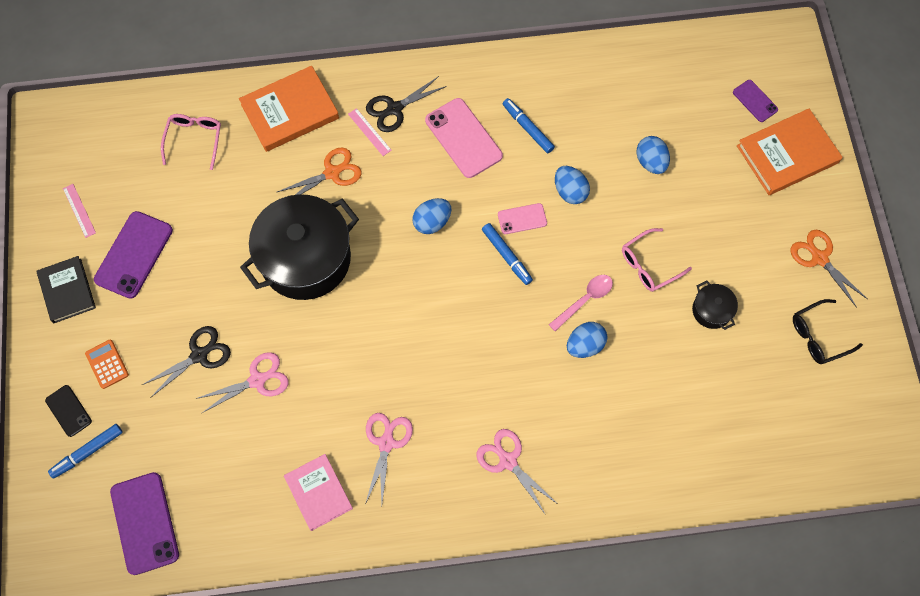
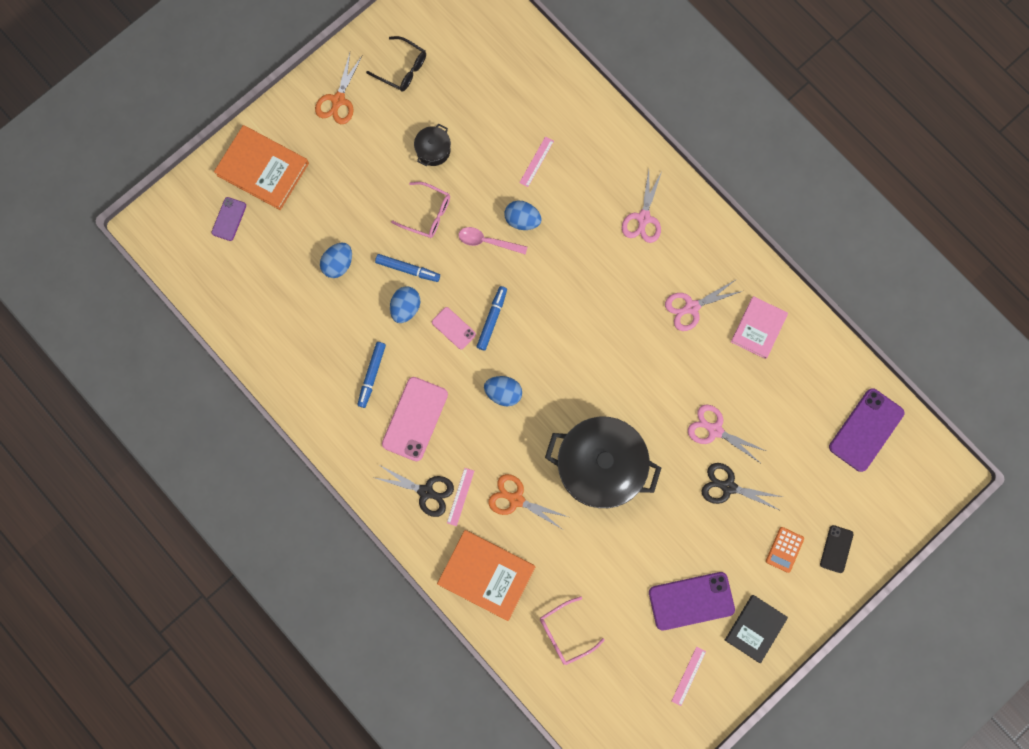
camera: 125 degrees left, 10 degrees up
(87, 452) = (852, 510): blue marker -> blue marker (408, 269)
(636, 398) = (536, 161): none -> pink ruler

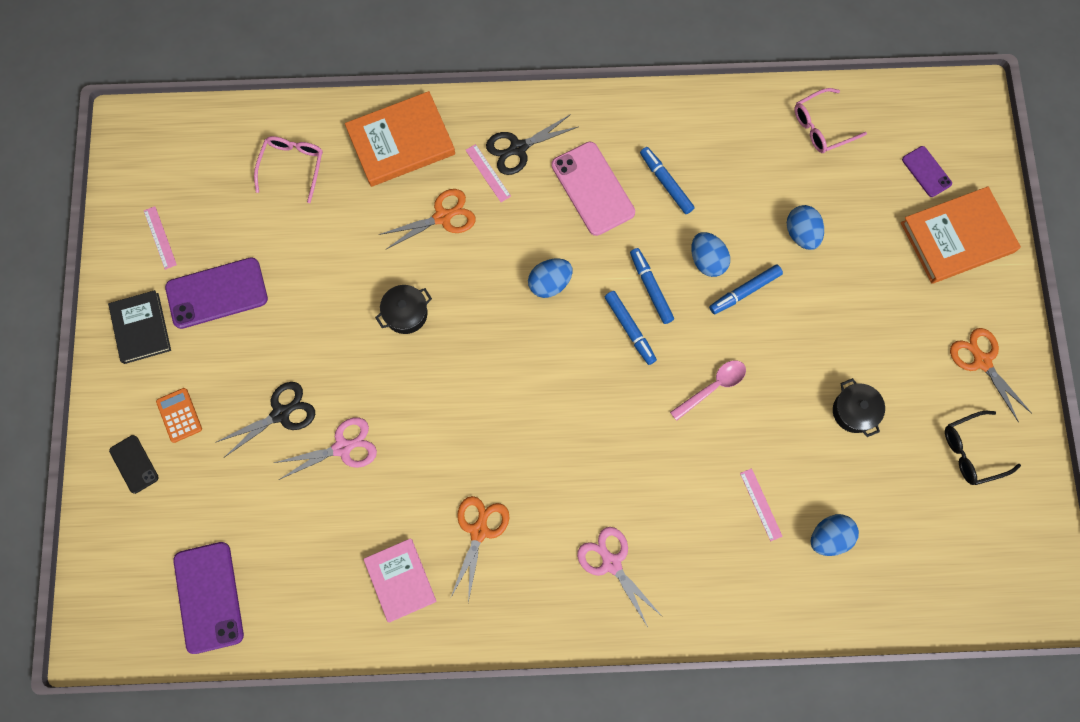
camera: 130 degrees right, 5 degrees down
(427, 214) = (788, 353): pink glasses -> pink glasses (821, 127)
(453, 328) = (650, 288): pink phone -> blue marker
(522, 220) = (708, 439): blue egg -> blue egg (829, 537)
(600, 466) = (406, 314): black pot -> black pot, size x0.43
(691, 307) = (479, 531): pink scissors -> orange scissors
(691, 600) = (217, 293): purple phone -> purple phone turned 45 degrees clockwise

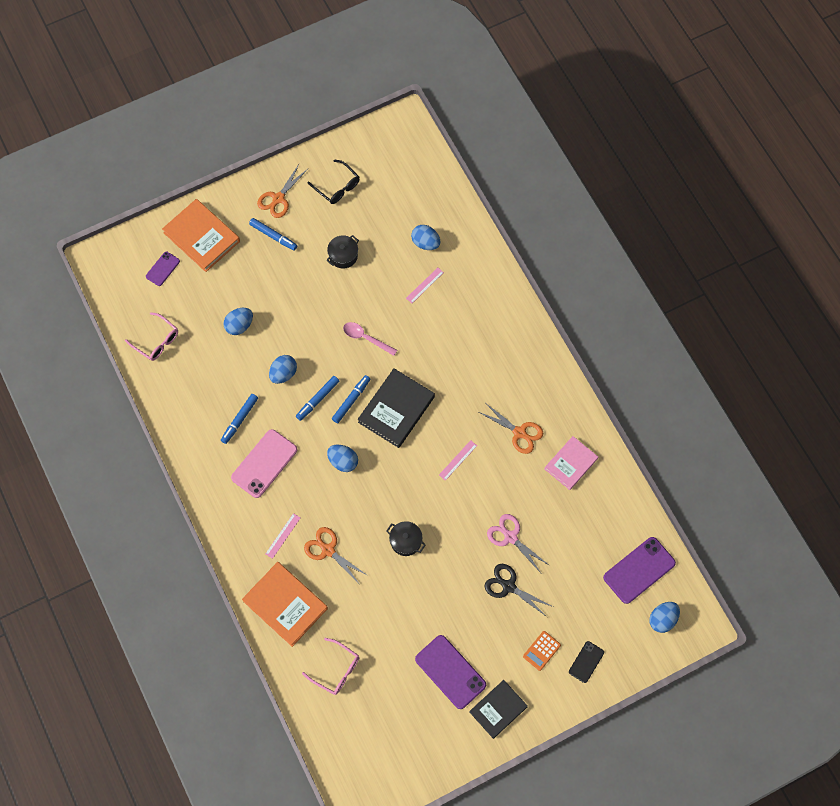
camera: 115 degrees left, 5 degrees down
(129, 593) = (662, 619): none -> blue egg
(160, 237) = (430, 733): pink ruler -> pink ruler (458, 460)
(292, 166) = (336, 670): pink glasses -> pink glasses turned 135 degrees counterclockwise
(479, 531) = (519, 432): orange scissors -> orange scissors turned 135 degrees counterclockwise
(518, 148) = (255, 524): black scissors -> none
(590, 381) = (396, 409): none -> black book
(611, 563) = (500, 351): pink scissors -> none
(744, 291) = (294, 344): blue marker -> blue marker (273, 236)

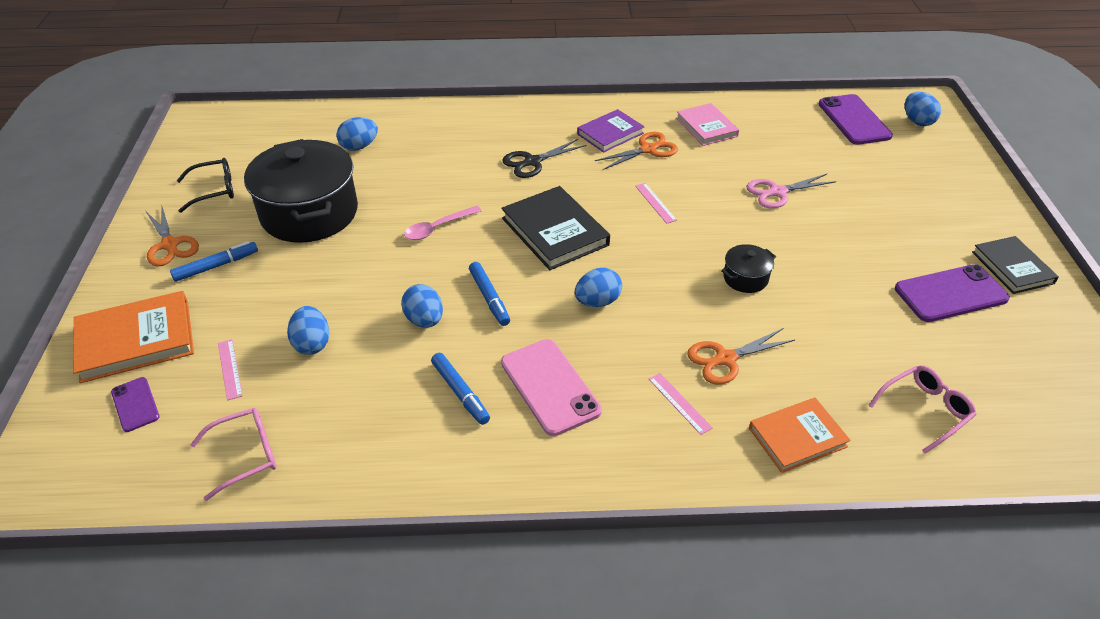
camera: 65 degrees left, 25 degrees down
(285, 604) = (797, 437): orange book -> orange book, size x0.67
(343, 256) = (309, 213): black pot -> black pot, size x2.34
(351, 400) = (514, 267): blue marker -> none
(424, 285) = (411, 162): pink ruler -> pink ruler (229, 369)
(508, 586) = (842, 212): black scissors -> black scissors (532, 162)
(526, 399) = (610, 133): none -> purple book
(541, 650) = (936, 211): orange calculator -> none
(586, 662) = (958, 183): black phone -> none

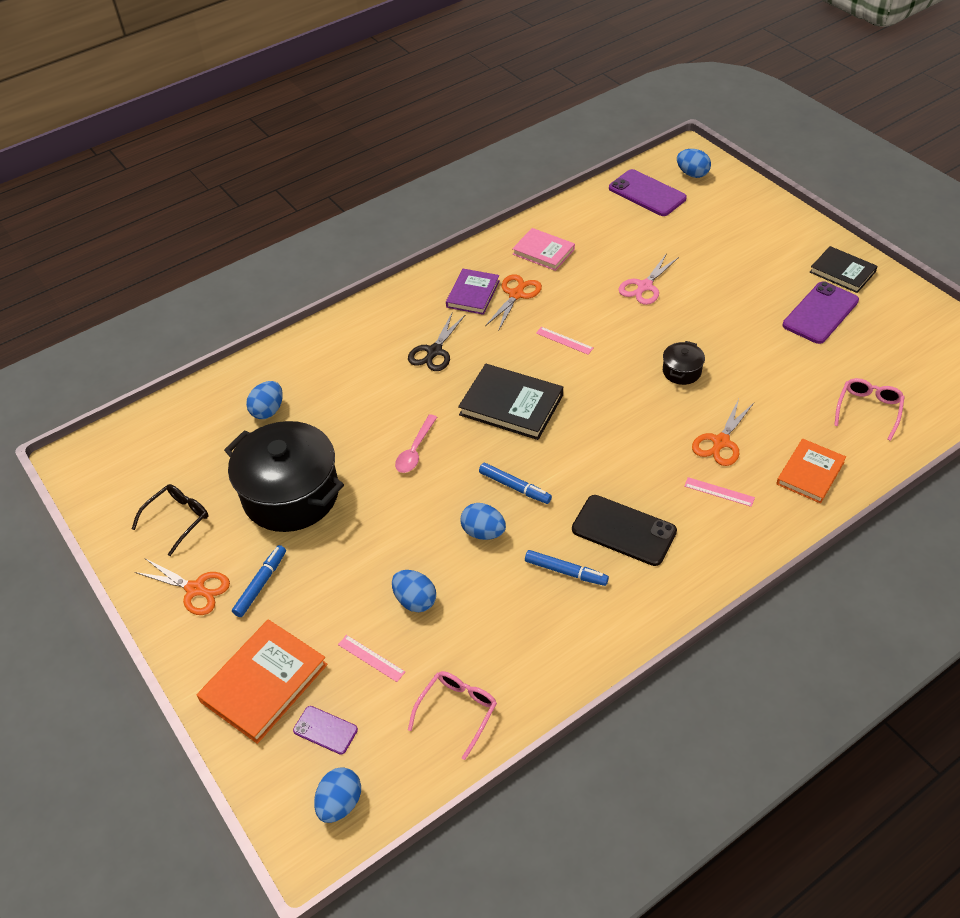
camera: 30 degrees left, 5 degrees up
(550, 386) = (624, 530): pink phone -> black phone
(597, 301) = (596, 446): blue egg -> blue egg (340, 803)

